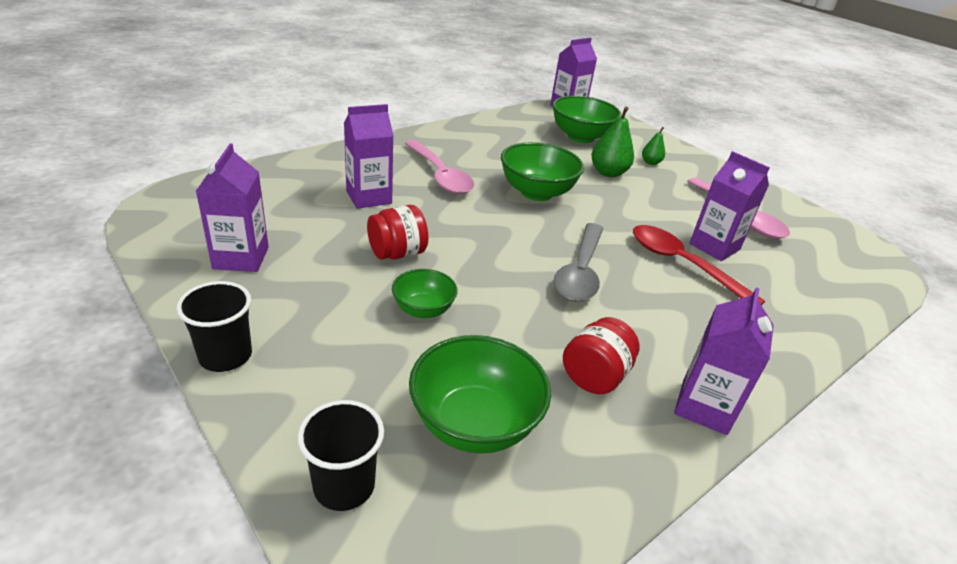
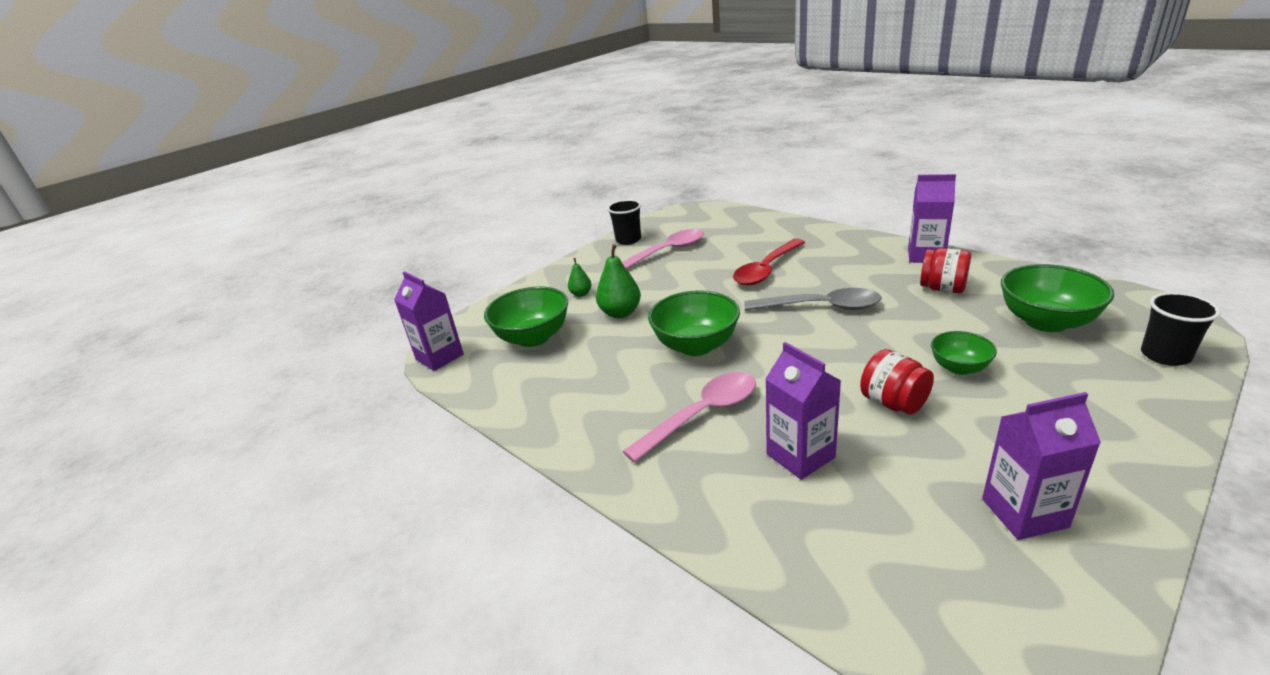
camera: 90 degrees left, 5 degrees down
(225, 356) = (1155, 455): black cup -> black cup (628, 240)
(714, 247) = (726, 260): purple carton -> none

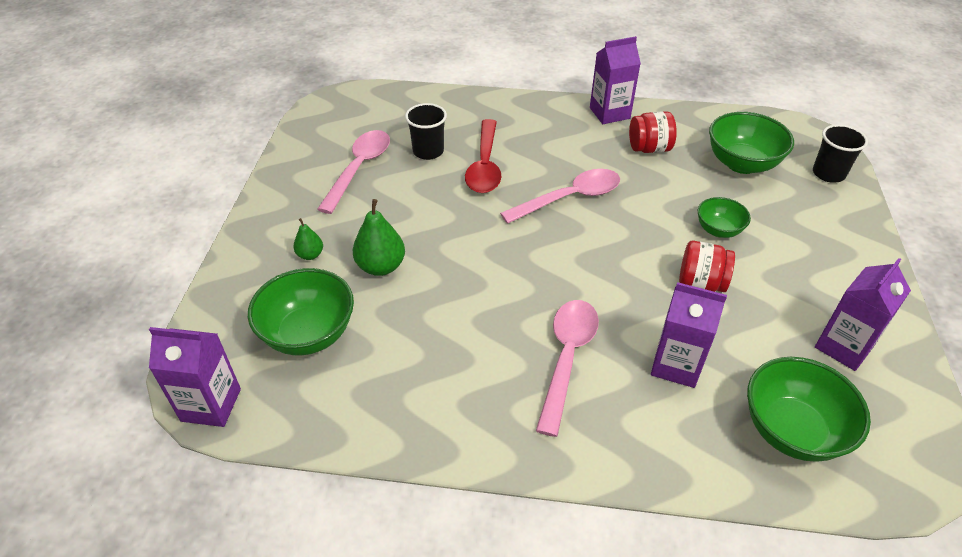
camera: 40 degrees left, 15 degrees up
(628, 240) = (297, 161): black cup -> black cup (428, 151)
(696, 346) = (495, 281): green bowl -> green bowl (791, 430)
(820, 307) = (569, 198): grey spoon -> pink spoon

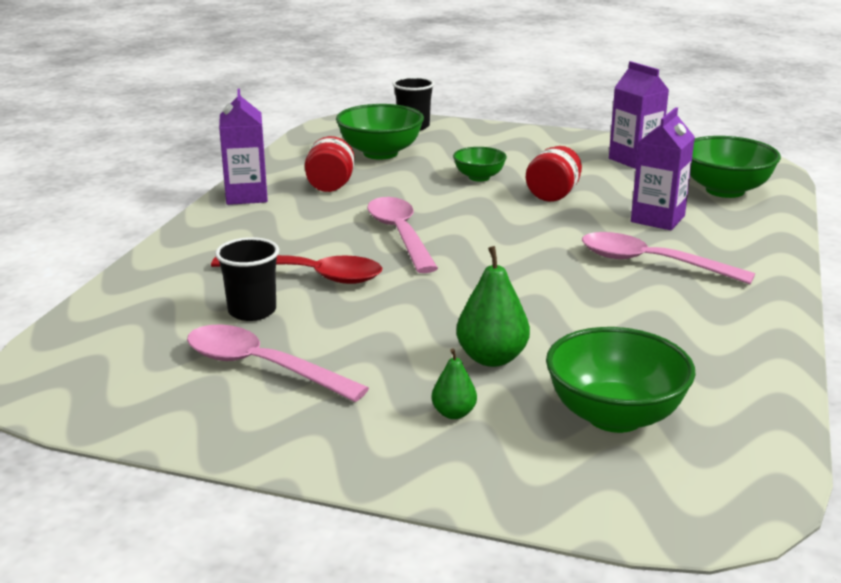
camera: 80 degrees left, 20 degrees down
(211, 405) = (748, 497): purple carton -> none

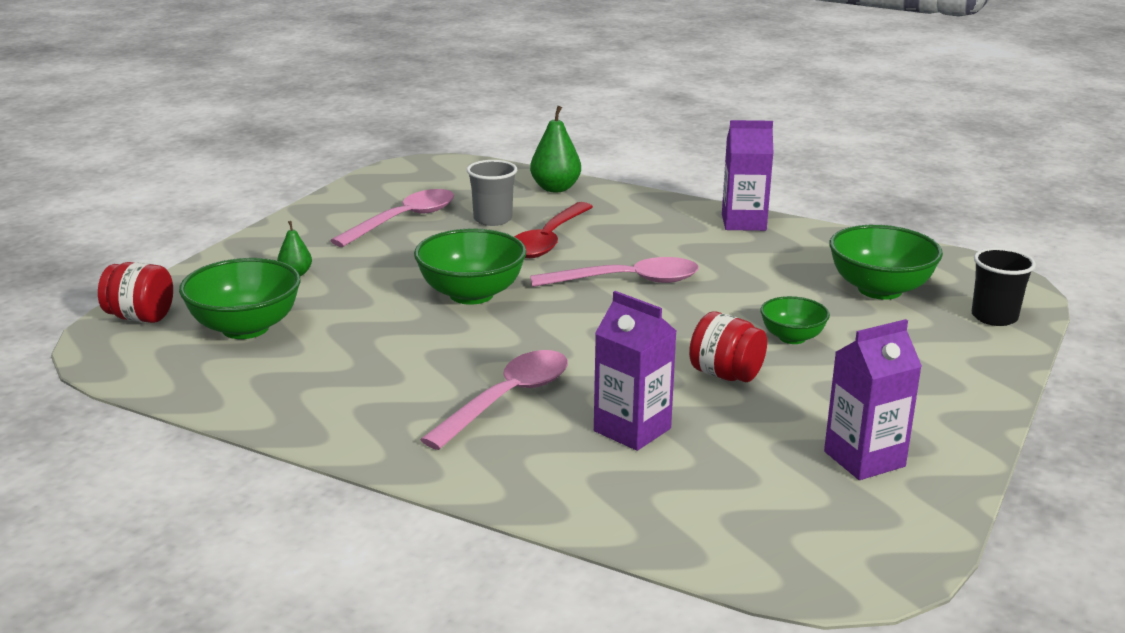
camera: 100 degrees right, 0 degrees up
(252, 311) = (493, 219): black cup -> grey cup
(330, 186) = (767, 258): red jar -> red jar (140, 317)
(492, 358) = (363, 295): green pear -> green pear (555, 188)
(725, 190) = (727, 507): green bowl -> green bowl (471, 294)

